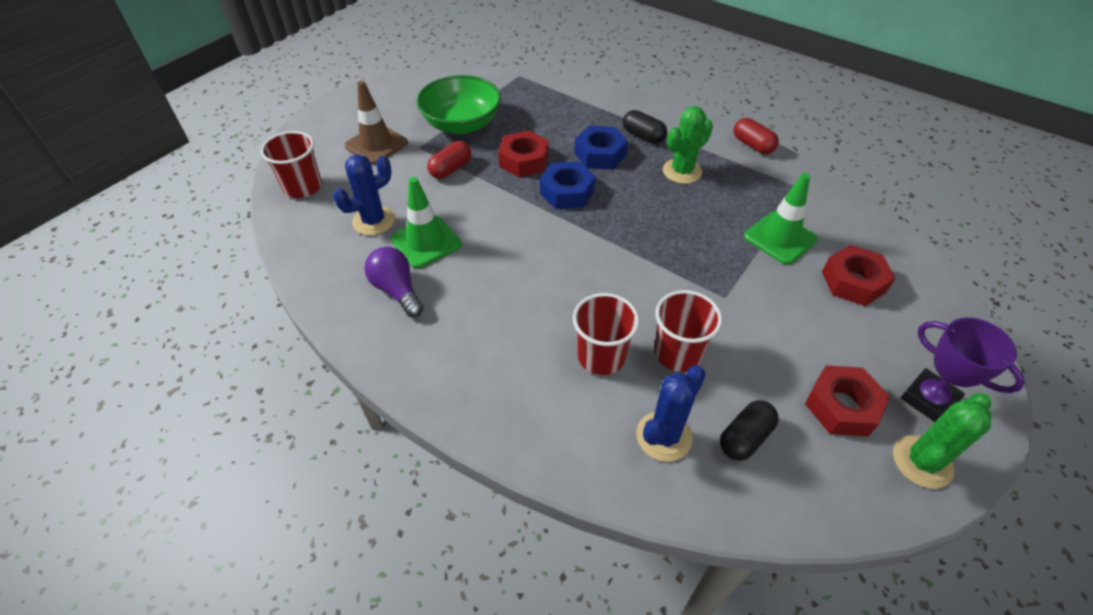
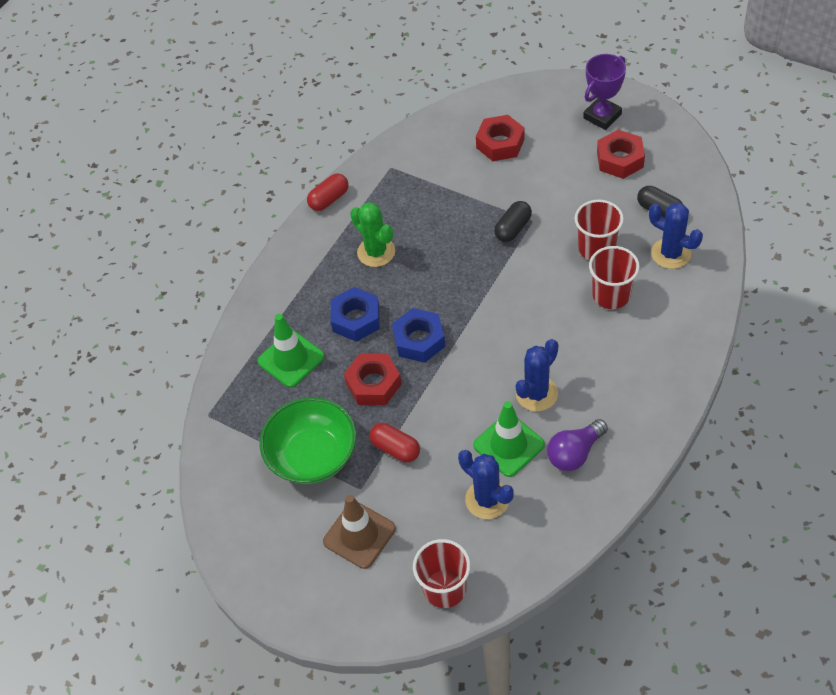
camera: 90 degrees left, 5 degrees up
(479, 270) = (536, 394): none -> blue cactus
(643, 136) = (321, 285): black capsule -> black capsule (513, 228)
(780, 238) = (458, 184): green traffic cone -> green traffic cone (291, 359)
(922, 462) = (651, 125): green cactus -> none

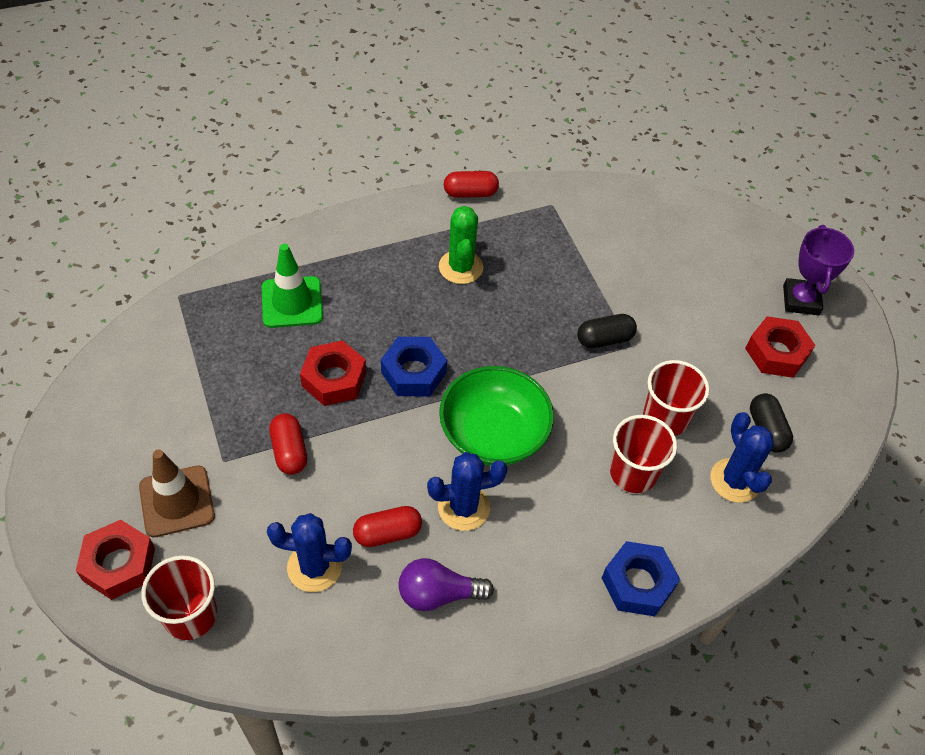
camera: 30 degrees right, 0 degrees up
(313, 455) = (218, 399): green bowl -> green bowl (493, 434)
(356, 319) = (381, 311): blue nut -> blue nut (638, 583)
(487, 499) = (314, 567): blue cactus -> blue cactus turned 75 degrees counterclockwise
(500, 143) = (674, 255): red nut -> red nut (119, 564)
(509, 445) = (387, 533): green traffic cone -> red capsule
(602, 116) = (801, 300): purple trophy -> purple trophy turned 75 degrees counterclockwise

